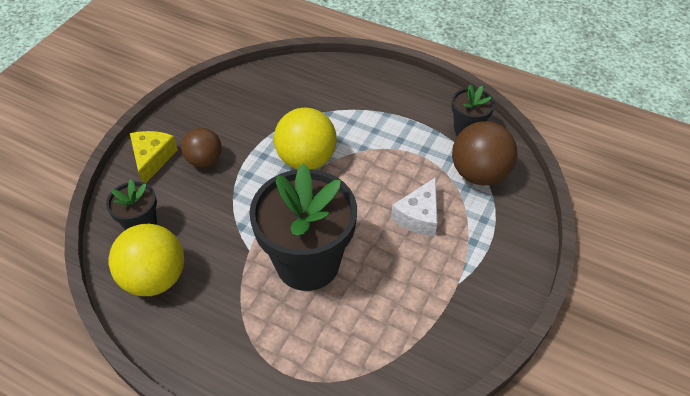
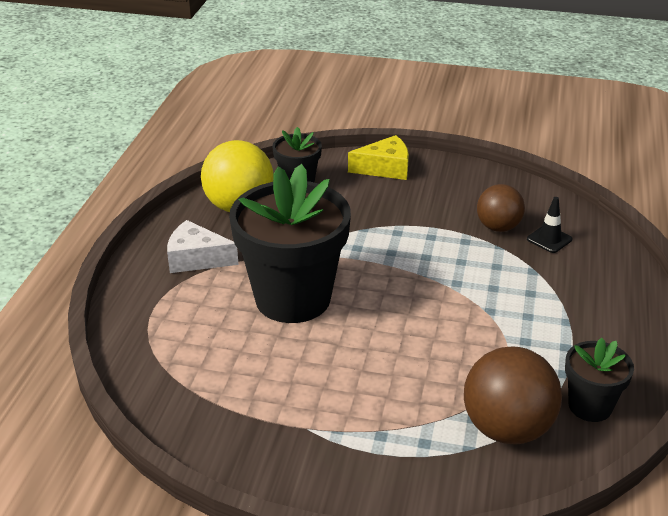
camera: 75 degrees right, 15 degrees down
(204, 160) = (401, 199): brown ball -> brown ball (498, 227)
(296, 93) = (549, 239): none -> black traffic cone
(306, 160) = (443, 269): yellow ball -> none
(419, 216) = (400, 377): white cheese -> white cheese (196, 259)

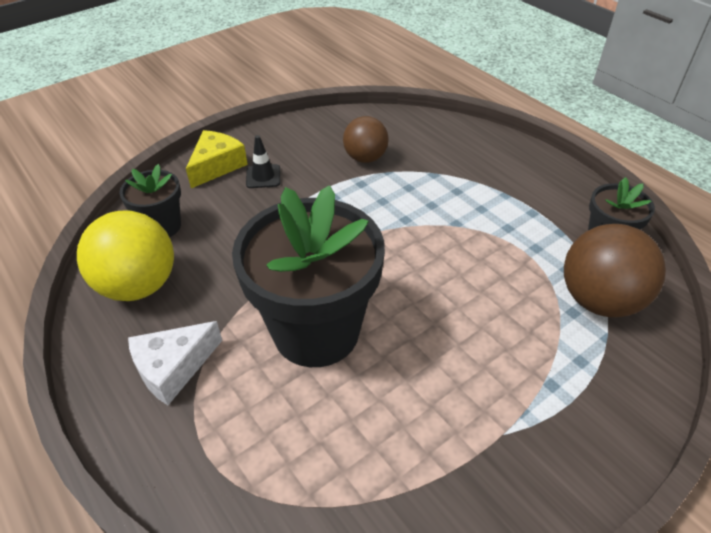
camera: 50 degrees left, 10 degrees up
(549, 239) = (407, 145): black traffic cone -> black traffic cone (263, 176)

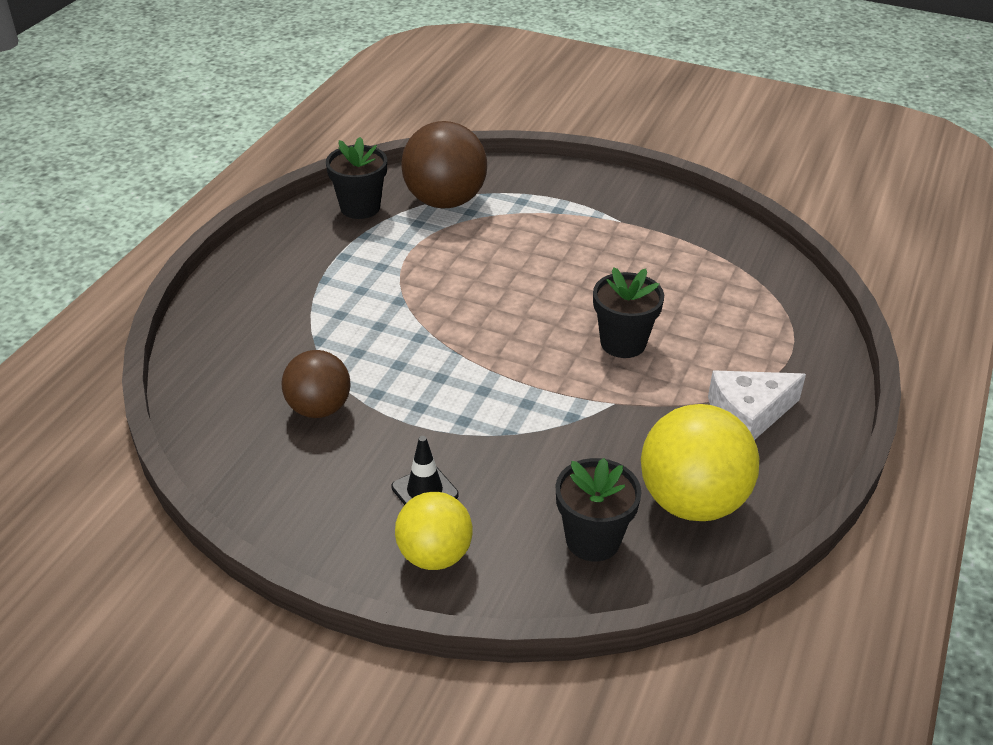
camera: 120 degrees left, 5 degrees down
(173, 368) = (748, 414): white cheese -> white cheese turned 135 degrees clockwise
(217, 166) = (434, 555): yellow cheese -> yellow ball
(316, 331) = (623, 343): black flower pot -> black flower pot, size x0.50

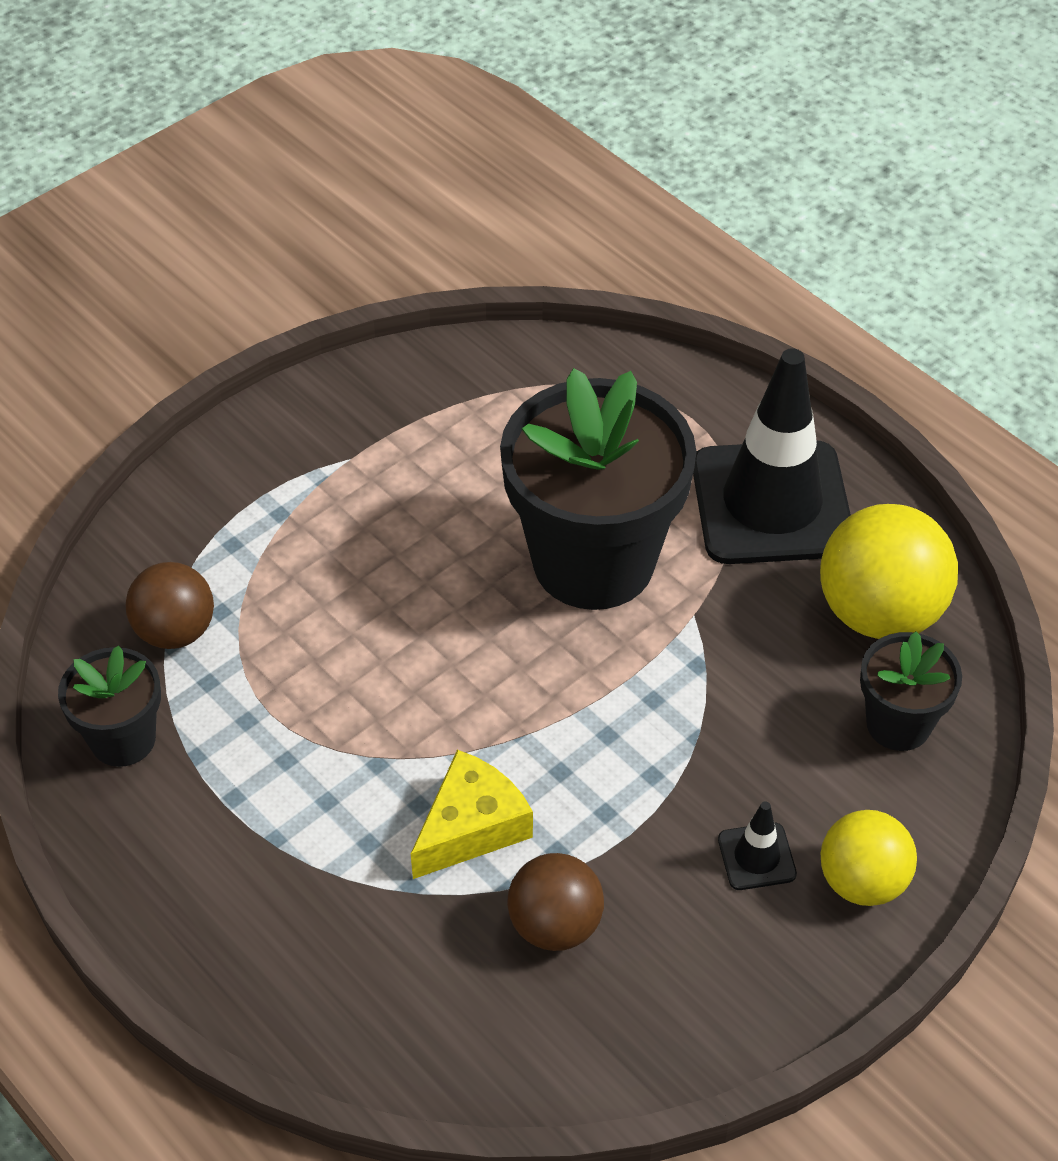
camera: 65 degrees left, 10 degrees up
(374, 351) = (471, 827): none -> yellow cheese
(445, 201) = (175, 631): brown ball -> brown ball, size x0.64
(623, 343) = (593, 561): black flower pot -> black flower pot, size x2.01
(748, 414) = (771, 503): white cheese -> black traffic cone

